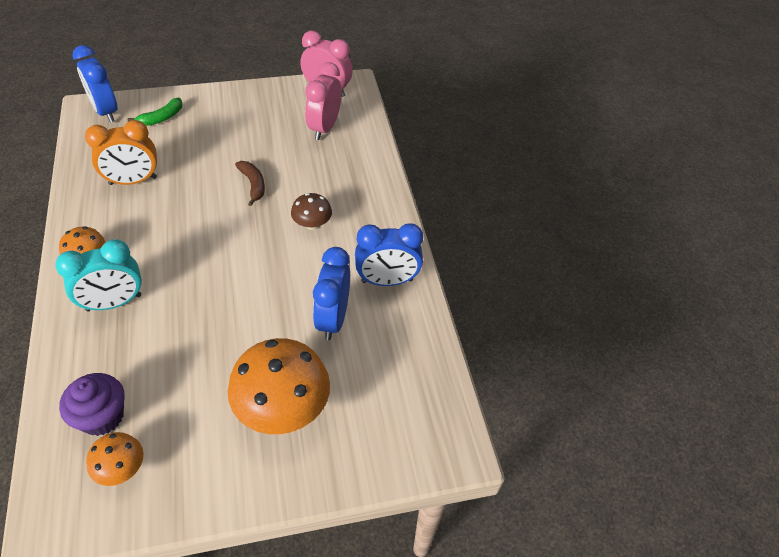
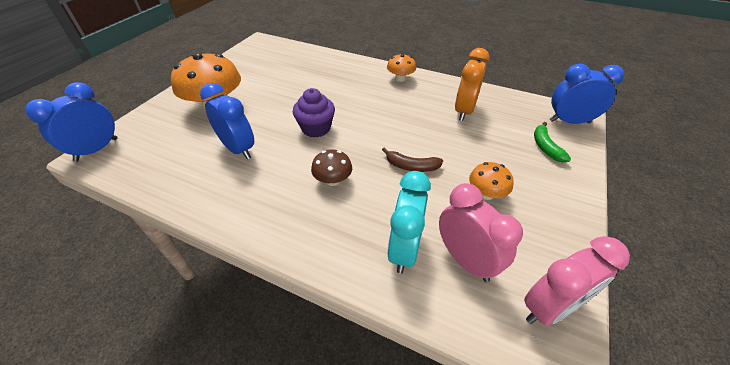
camera: 130 degrees right, 5 degrees down
(102, 416) = (290, 60): purple cupcake -> purple cupcake (316, 128)
(114, 303) = (356, 78): turquoise clock -> turquoise clock (404, 249)
(121, 468) = (258, 58): orange mushroom -> orange mushroom (486, 193)
(387, 281) = (228, 194): blue clock -> blue clock (97, 150)

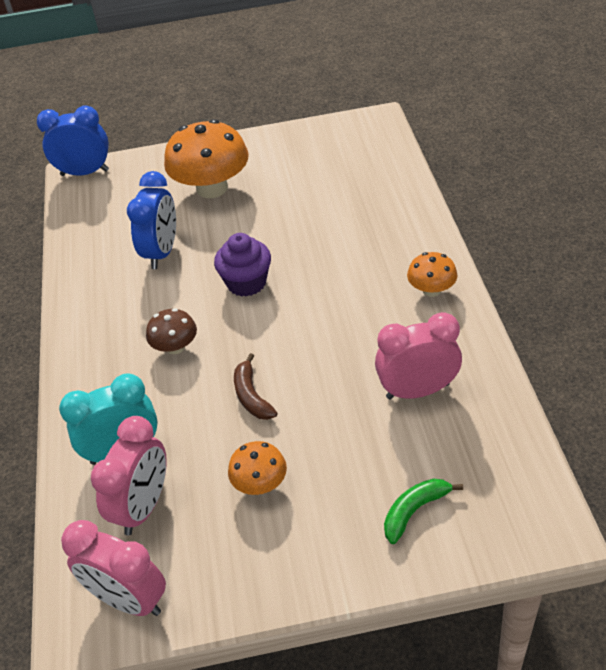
camera: 60 degrees right, 0 degrees up
(464, 111) = (418, 391): orange clock -> pink clock
(569, 121) = (515, 520): blue clock -> none

